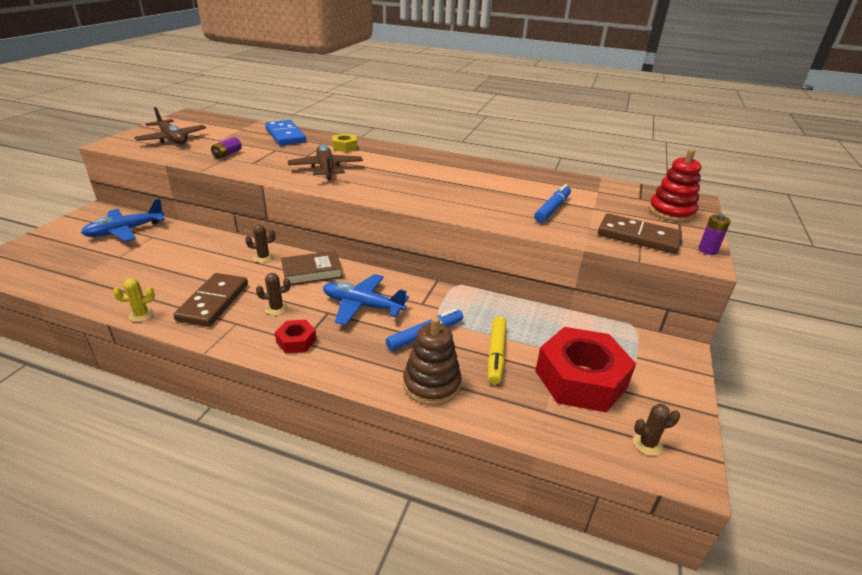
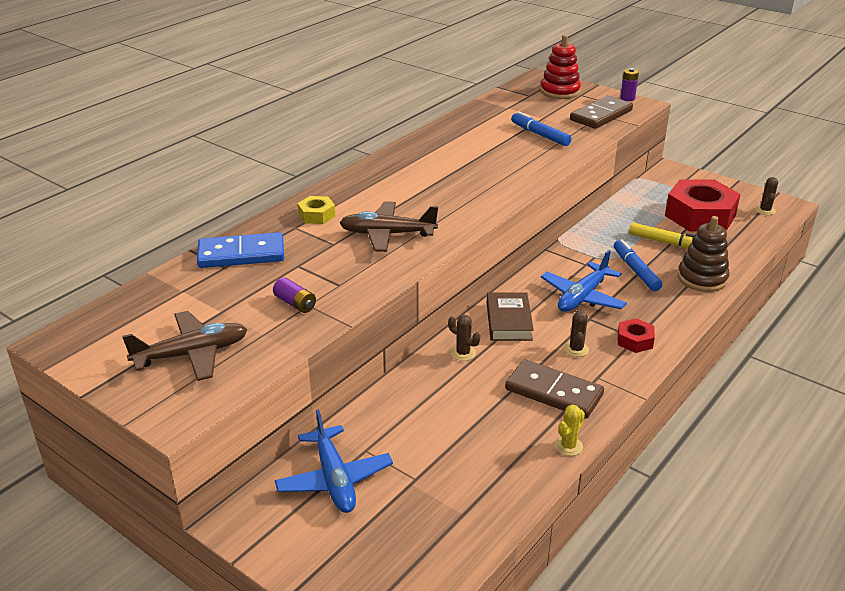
camera: 70 degrees left, 0 degrees up
(141, 315) = (568, 446): yellow cactus -> yellow cactus turned 45 degrees clockwise
(263, 257) = (463, 353): brown cactus -> brown cactus turned 60 degrees counterclockwise

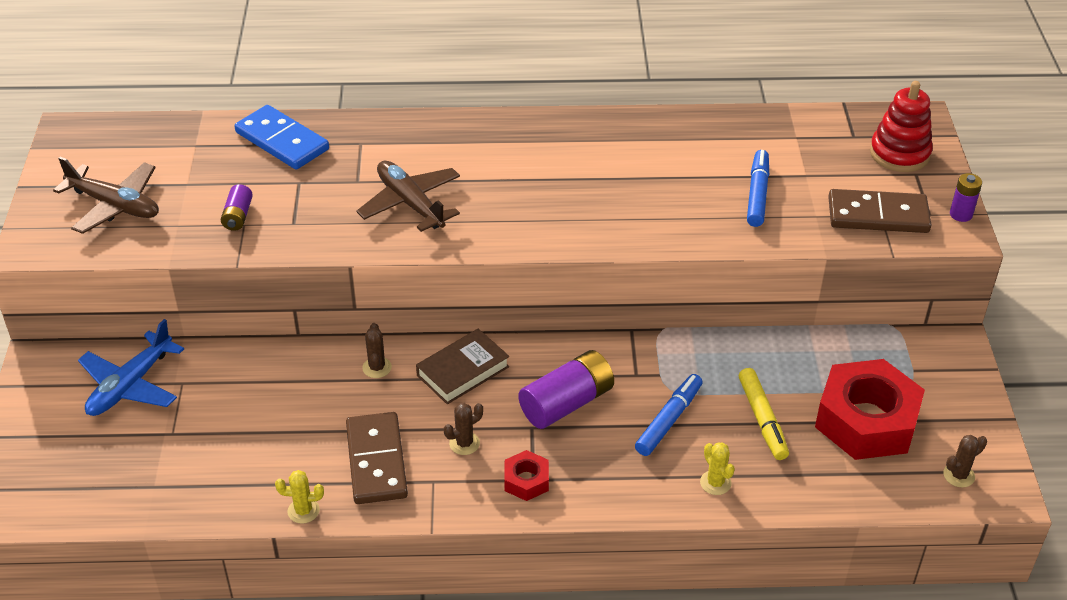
camera: 50 degrees right, 10 degrees up
(316, 215) = (396, 143): yellow nut -> none
(582, 297) = (566, 403): blue plane -> purple battery
(702, 278) = (715, 483): brown stacking toy -> yellow cactus

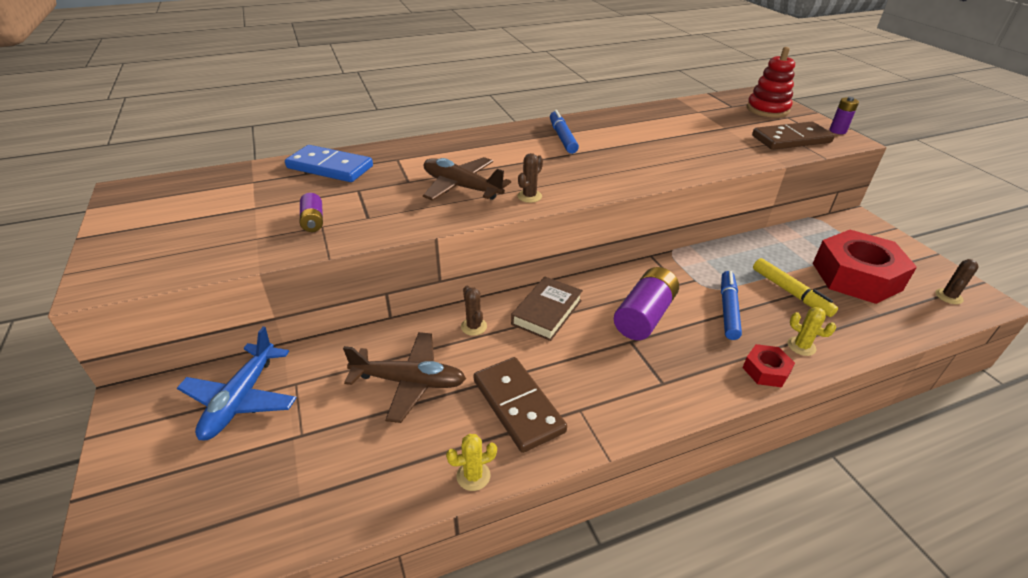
camera: 20 degrees left, 5 degrees down
(115, 205) = (186, 234): brown plane -> brown plane (409, 382)
(464, 443) = (585, 369): brown cactus -> brown cactus (529, 196)
(526, 480) = (658, 386): red nut -> red nut (766, 370)
(757, 194) = (706, 141): blue marker -> blue marker (562, 137)

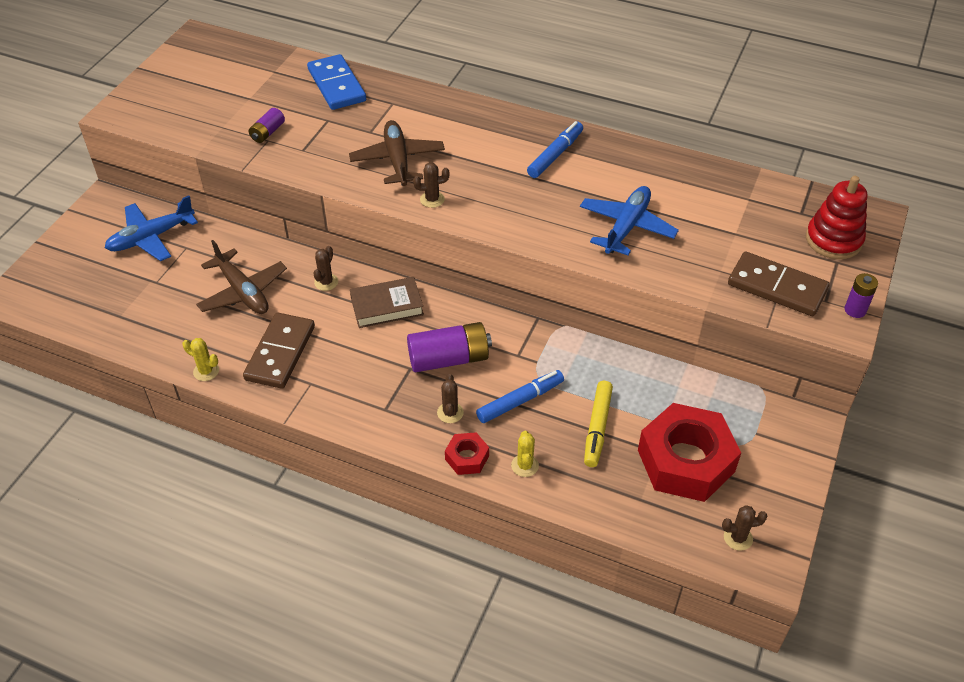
camera: 45 degrees right, 10 degrees up
(671, 151) = (626, 227): none -> blue plane
(705, 350) = (450, 413): none -> brown cactus

